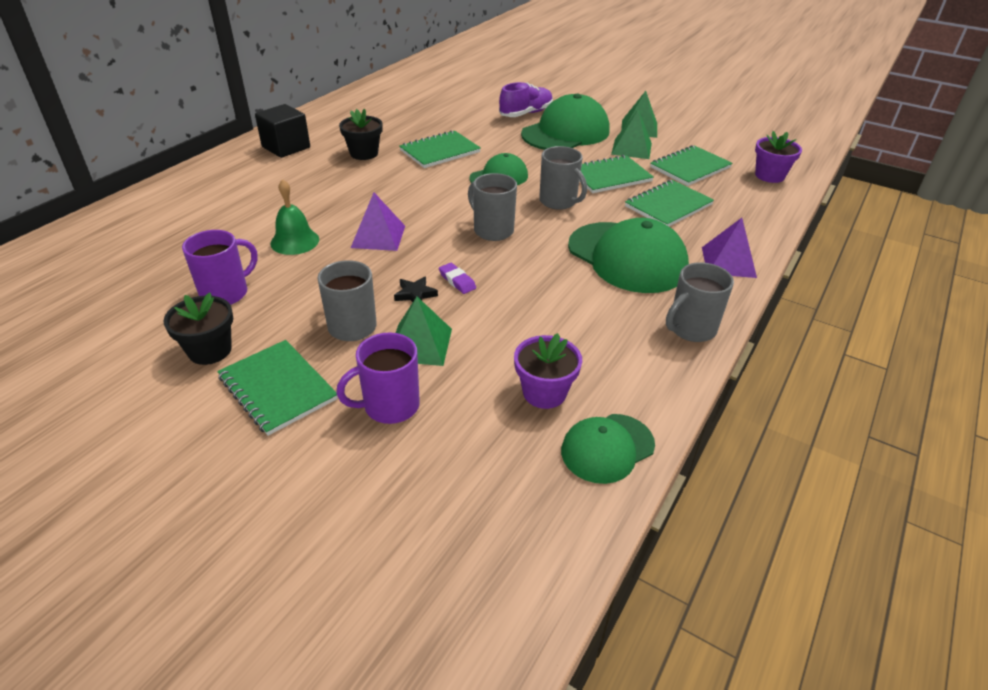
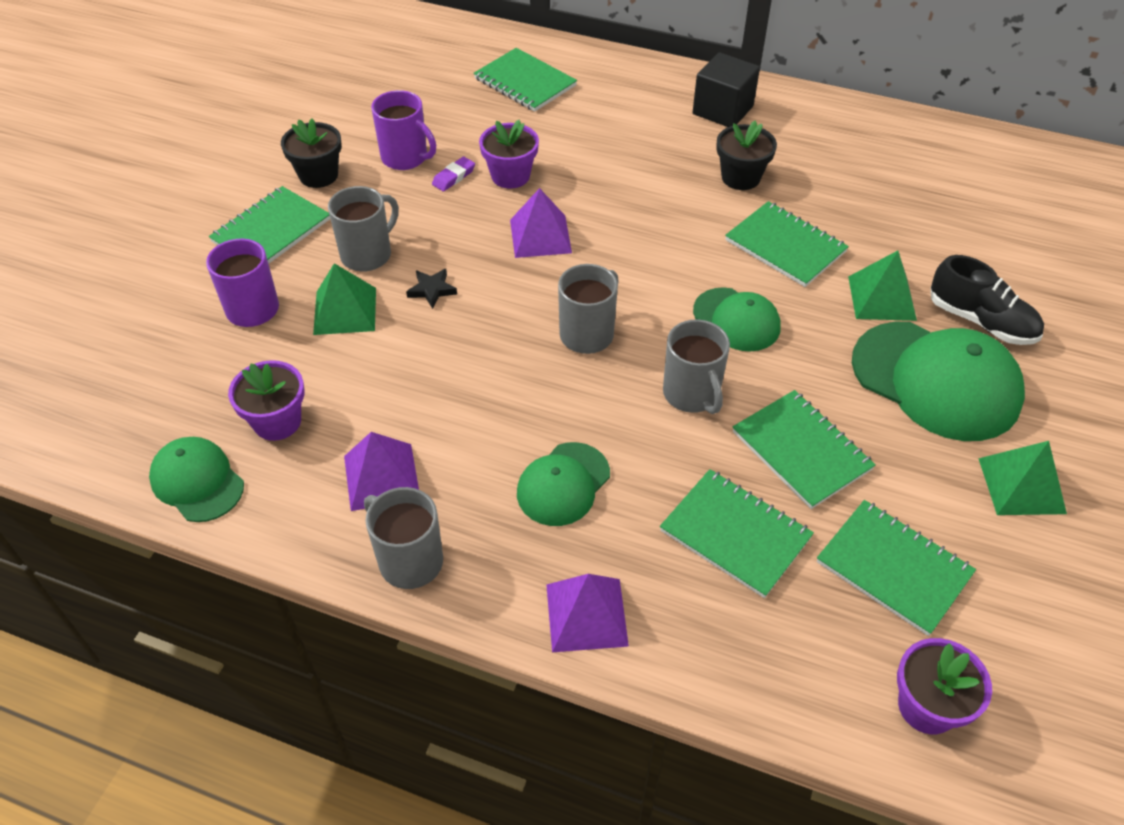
camera: 80 degrees right, 10 degrees up
(171, 219) = (525, 82): none -> green notebook
(295, 241) = (510, 176): green bell -> purple flower pot
(457, 281) = (465, 319): purple eraser -> purple eraser (453, 177)
(526, 113) = (981, 321): purple shoe -> black shoe
(559, 202) = (692, 394): grey mug -> grey mug turned 60 degrees counterclockwise
(612, 336) = (381, 476): none -> purple pyramid
(627, 257) = (563, 484): green cap -> green cap, size x0.57
(631, 148) = (925, 477): green pyramid -> green pyramid (881, 298)

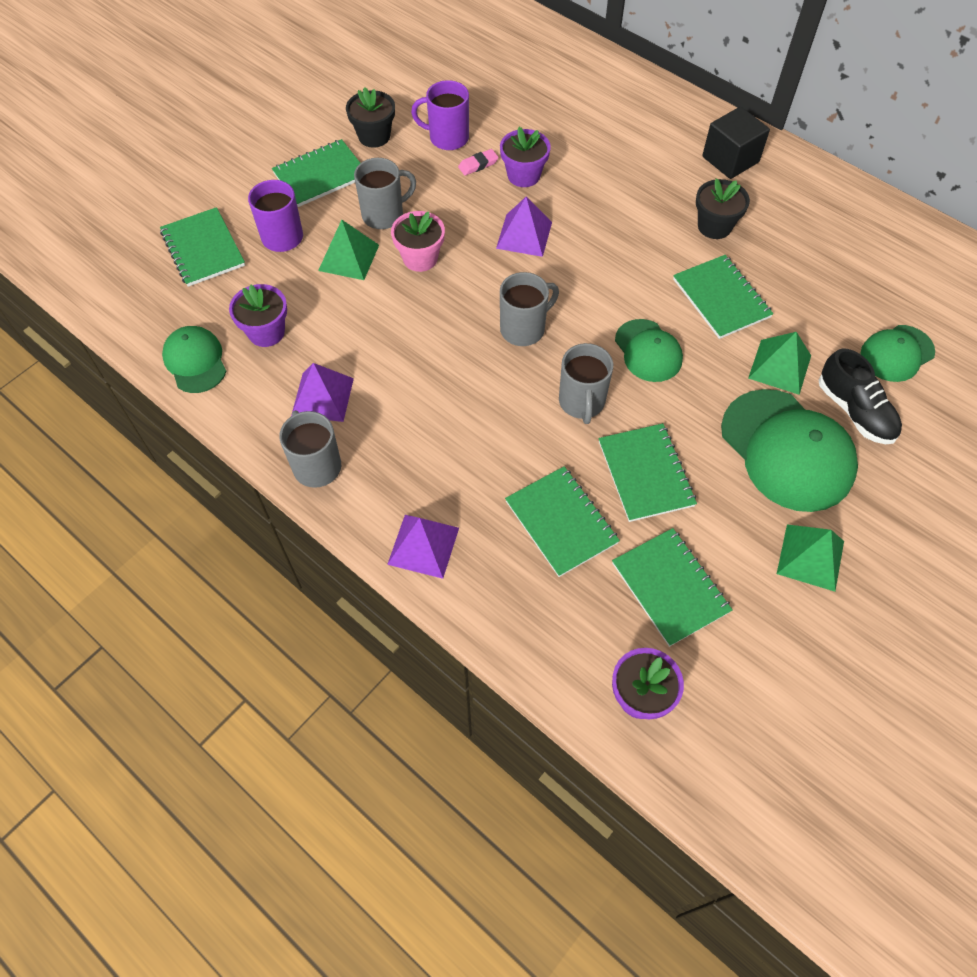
camera: 20 degrees right, 10 degrees up
(405, 158) = (447, 138): purple mug -> purple mug turned 135 degrees clockwise
(432, 290) = (420, 258): black star -> pink flower pot
(453, 177) = (478, 164): purple eraser -> pink eraser
(525, 82) = (573, 92): green notebook -> green notebook (203, 249)
(563, 484) = (450, 443): green cap -> green cap (897, 353)

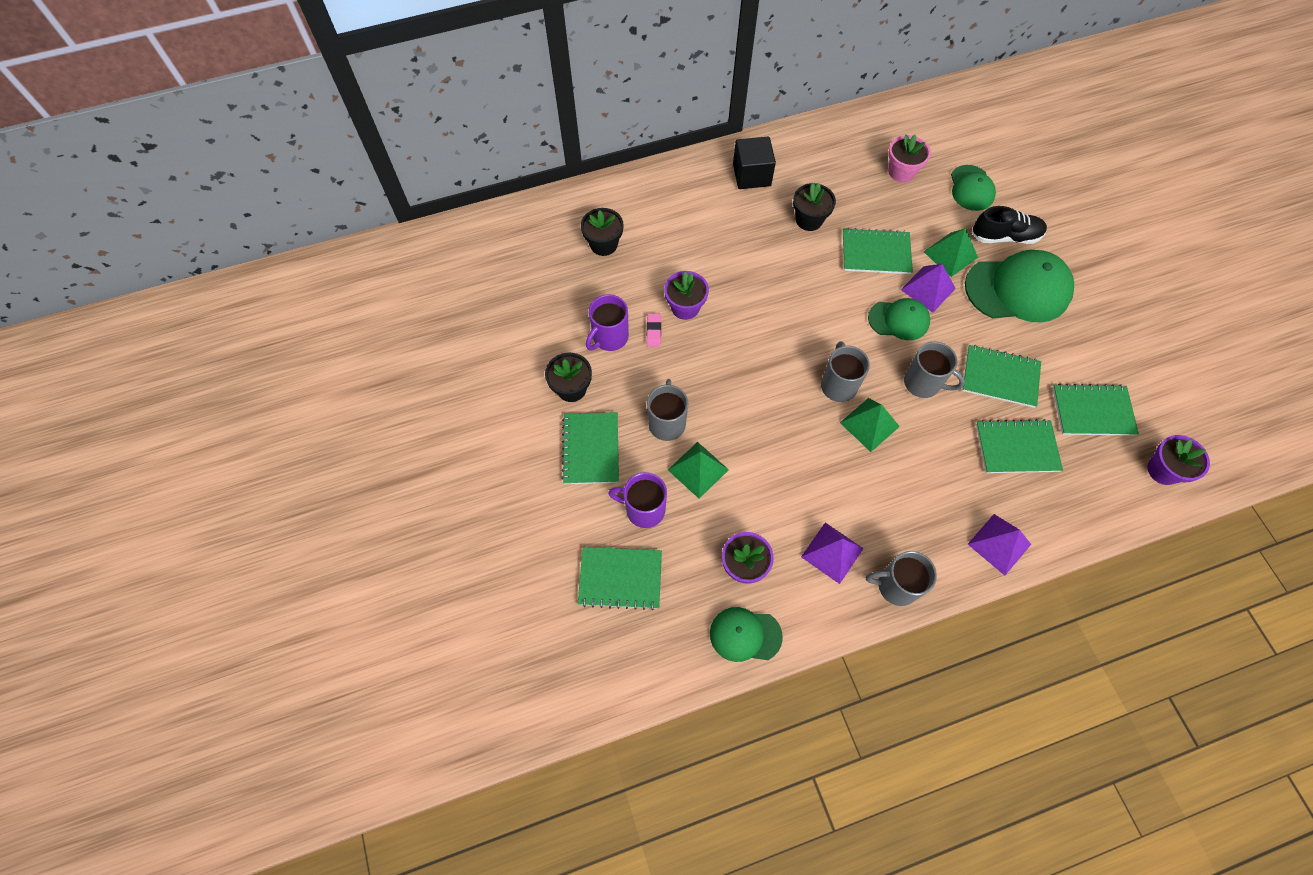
camera: 60 degrees left, 5 degrees up
(420, 258) = (729, 419): pink flower pot -> pink flower pot (901, 172)
(524, 235) = (747, 338): purple pyramid -> purple pyramid (928, 289)
(548, 91) = (603, 244): none -> black flower pot
(810, 557) = (1101, 323): green pyramid -> green pyramid (869, 424)

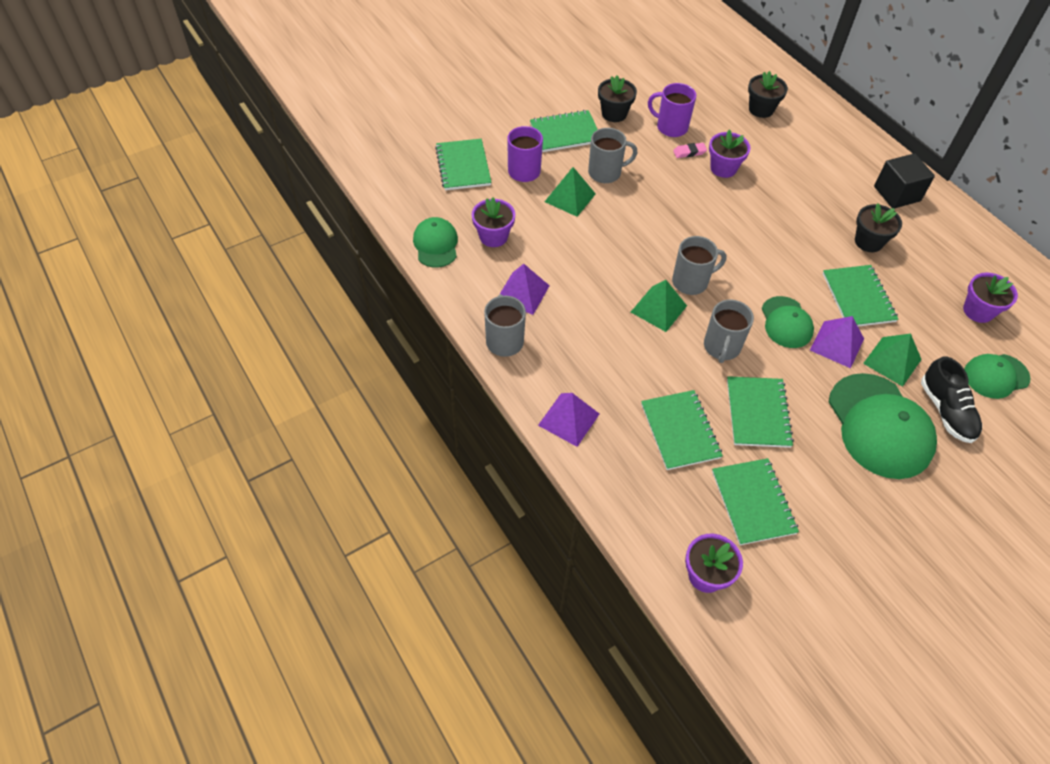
camera: 75 degrees right, 10 degrees down
(901, 172) = (978, 311): pink flower pot -> purple flower pot

